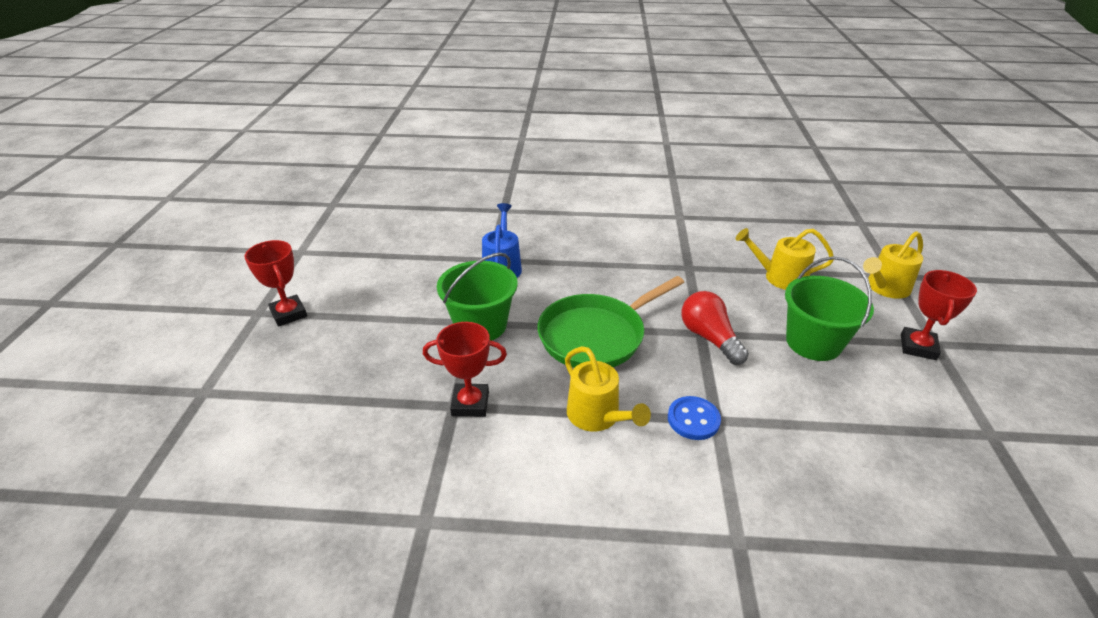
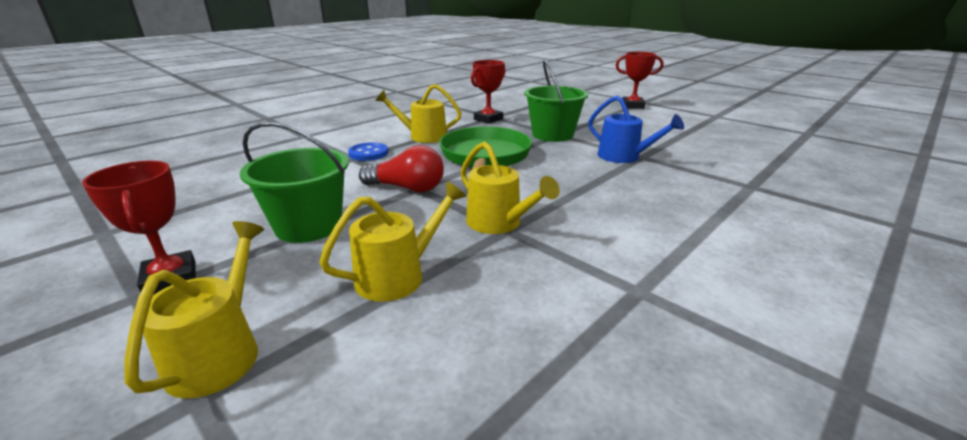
camera: 130 degrees right, 10 degrees down
(687, 273) = (499, 223): none -> yellow watering can

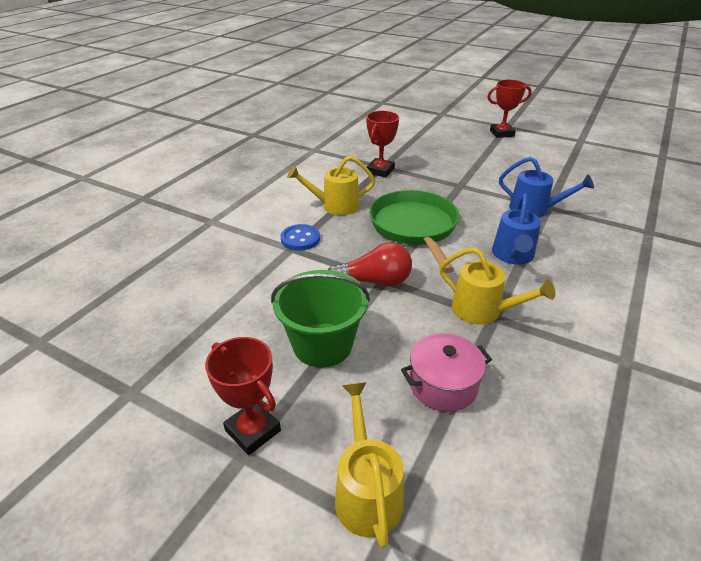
camera: 15 degrees left, 10 degrees up
(398, 276) = (443, 385): yellow watering can -> pink pot
(552, 135) = (455, 186): green bucket -> none
(571, 187) = (513, 255): none -> blue watering can

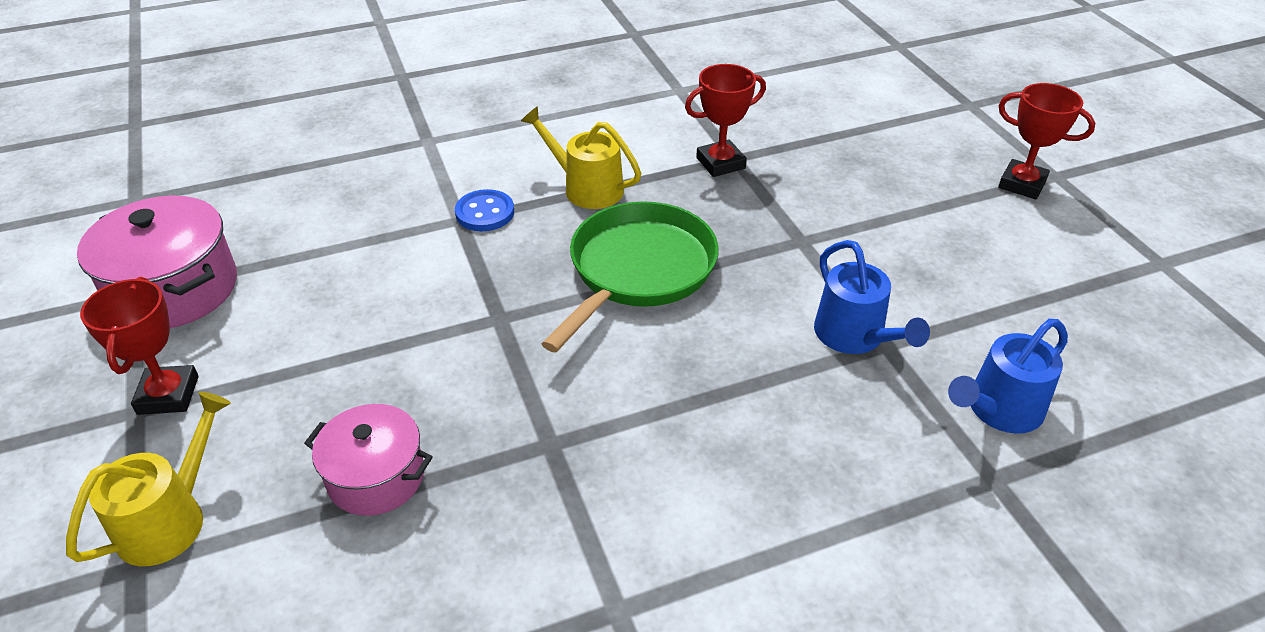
camera: 40 degrees right, 5 degrees up
(159, 374) = (174, 289): none -> pink pot
(322, 345) = (333, 352): green bucket -> none
(374, 281) = (485, 313): red light bulb -> none
(482, 310) = (549, 427): yellow watering can -> none
(513, 255) = (706, 383): blue watering can -> blue watering can (999, 410)

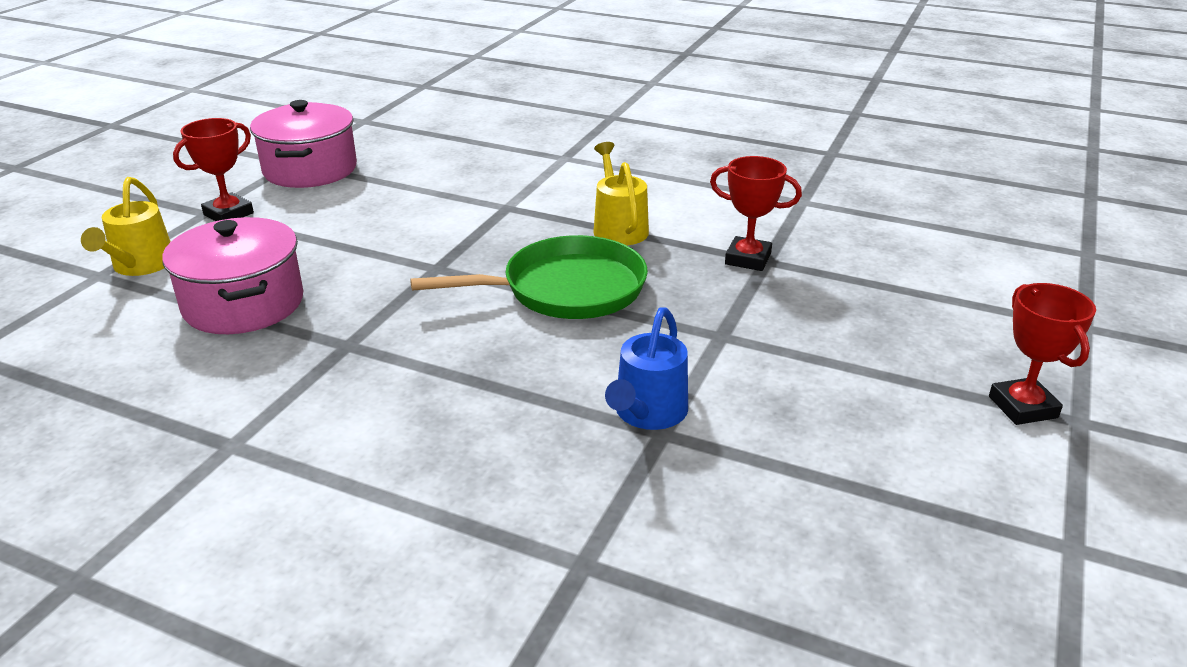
camera: 45 degrees right, 10 degrees down
(170, 519) = (140, 265): yellow watering can -> yellow watering can turned 105 degrees clockwise
(376, 477) = (243, 304): pink pot -> pink pot, size x1.55
(485, 213) = (528, 211): blue button -> none
(999, 410) = (675, 530): blue watering can -> none

